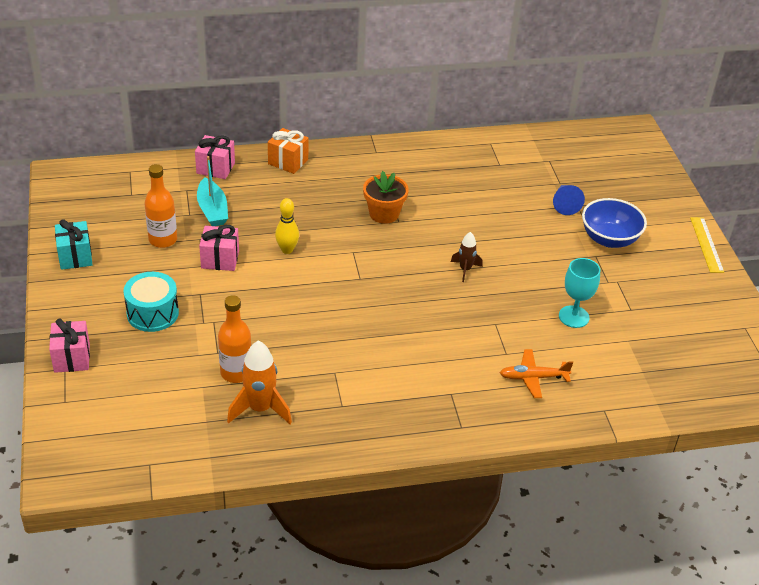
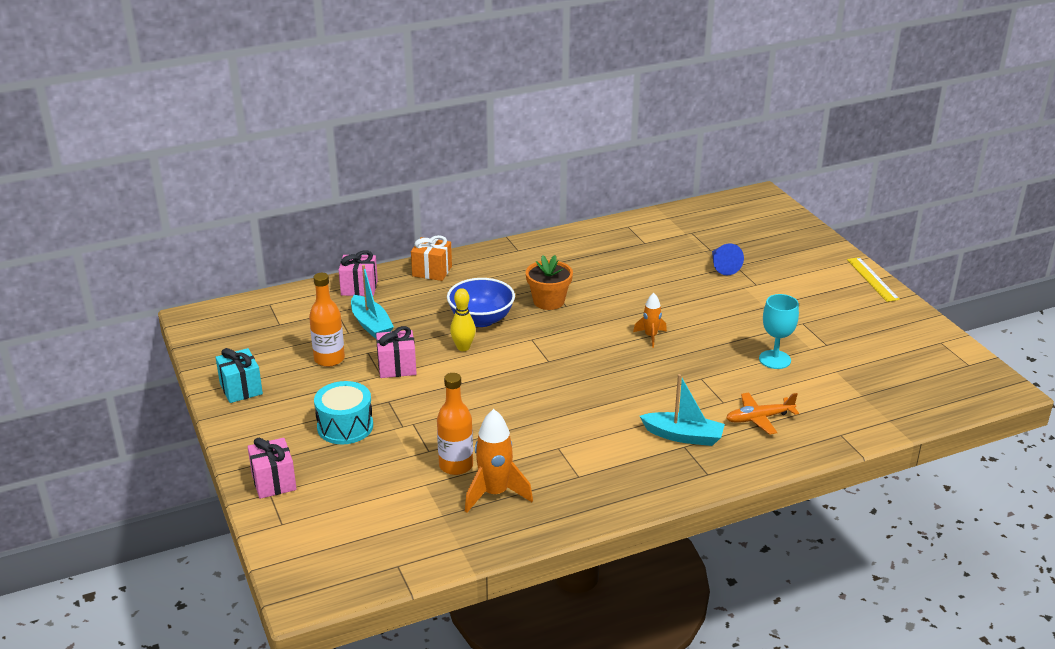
camera: 10 degrees left, 10 degrees down
(454, 383) = (683, 436): none -> turquoise boat
(465, 269) = (650, 336): brown rocket -> orange rocket
(609, 239) = (779, 289): blue bowl -> blue bowl (481, 319)

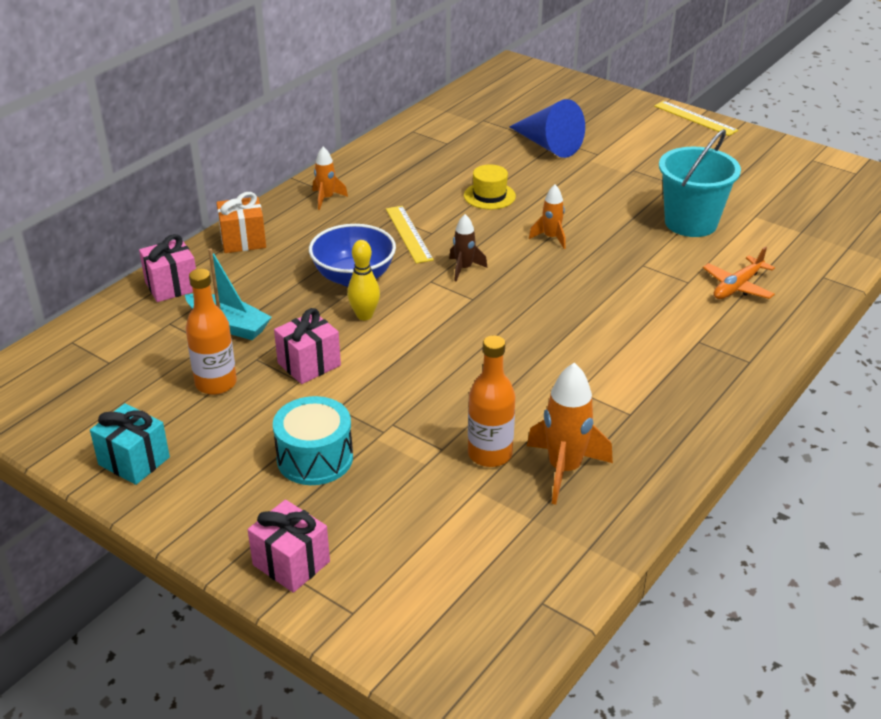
camera: 30 degrees left, 5 degrees up
(515, 259) = (326, 199): none -> orange rocket
(548, 301) = (408, 234): orange flower pot -> yellow ruler
(563, 338) = (464, 269): none -> brown rocket
(636, 291) = (489, 196): none -> yellow hat
(683, 436) = (687, 331): turquoise boat -> none
(723, 266) = (548, 145): blue cone -> blue cone, size x1.53
(775, 359) = (691, 223): turquoise goblet -> turquoise bucket

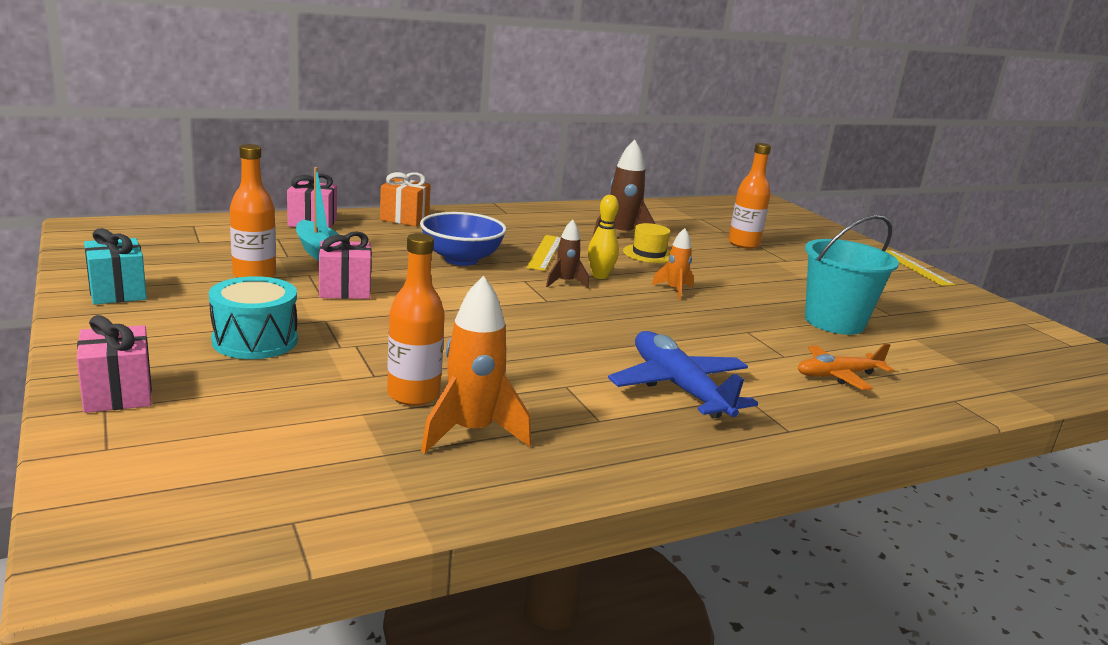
camera: 25 degrees right, 15 degrees down
(326, 199) = (504, 218): orange rocket -> none
(364, 315) = (436, 280): yellow bowling pin -> yellow bowling pin (600, 276)
(445, 179) = (621, 236): none -> brown rocket
(548, 145) = (743, 244): blue cone -> orange bottle
(650, 354) = (679, 388): none -> blue plane

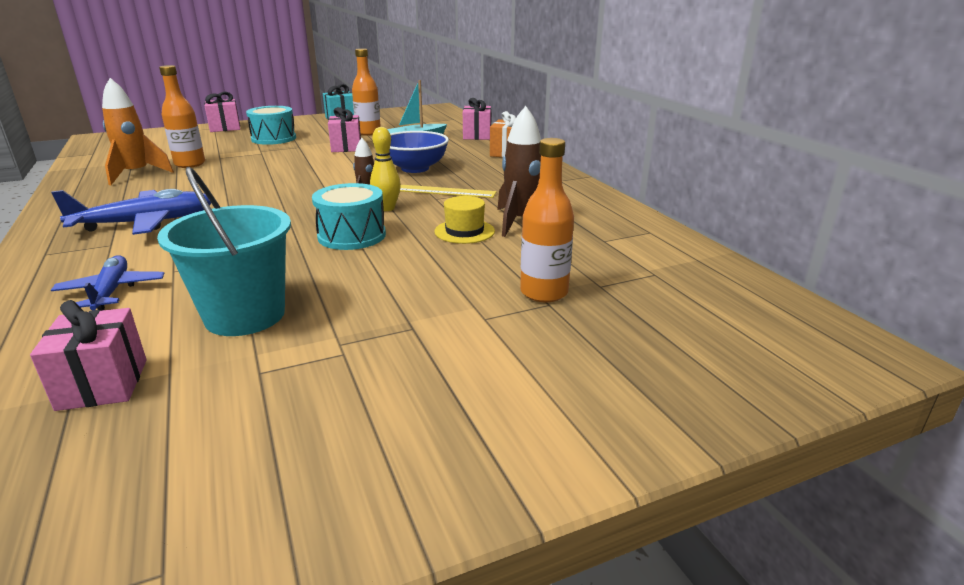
camera: 95 degrees right, 5 degrees up
(674, 290) = (352, 236): orange rocket -> turquoise drum
(838, 375) = (111, 291): orange plane -> blue plane
(915, 267) = (512, 481): yellow ruler -> none
(944, 355) = (103, 384): none -> pink gift

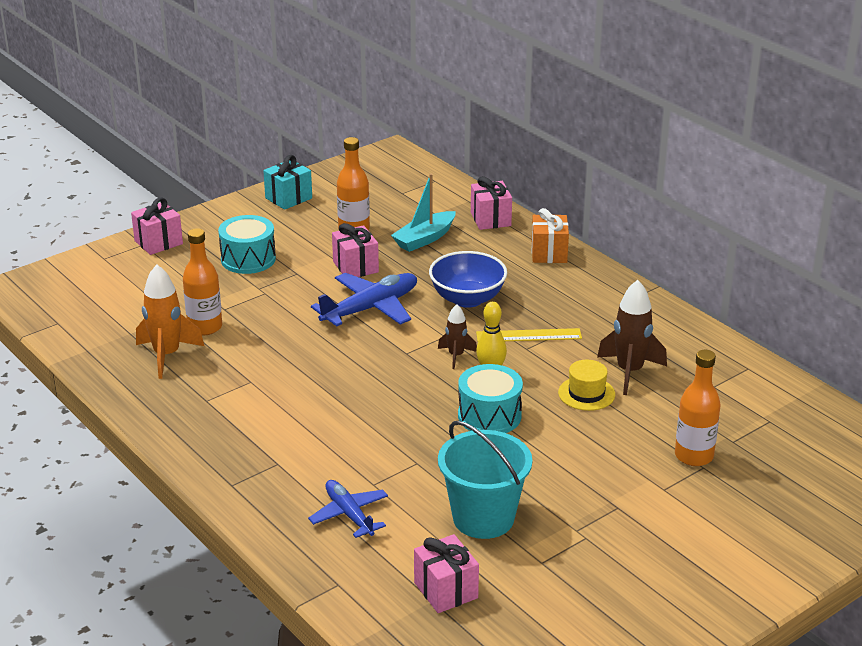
camera: 15 degrees left, 5 degrees up
(145, 223) = (275, 430): blue plane -> blue plane (370, 308)

